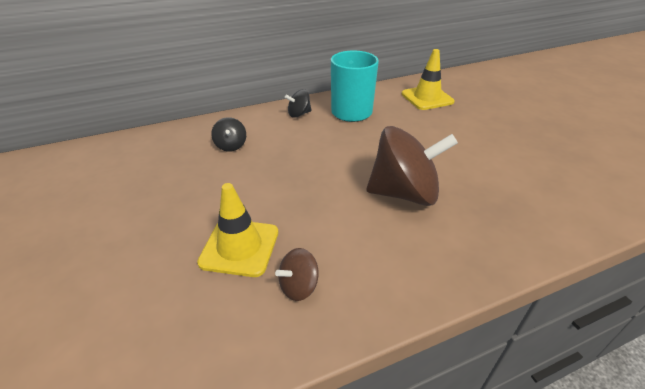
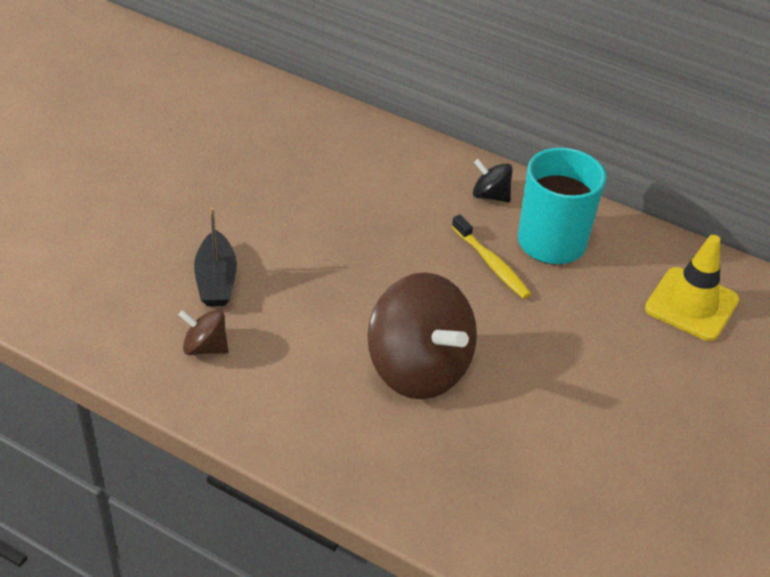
camera: 50 degrees right, 5 degrees up
(231, 146) = (360, 178): black spinning top -> none
(239, 247) = (216, 280): yellow traffic cone -> black boat
(347, 134) = (491, 264): none -> yellow toothbrush

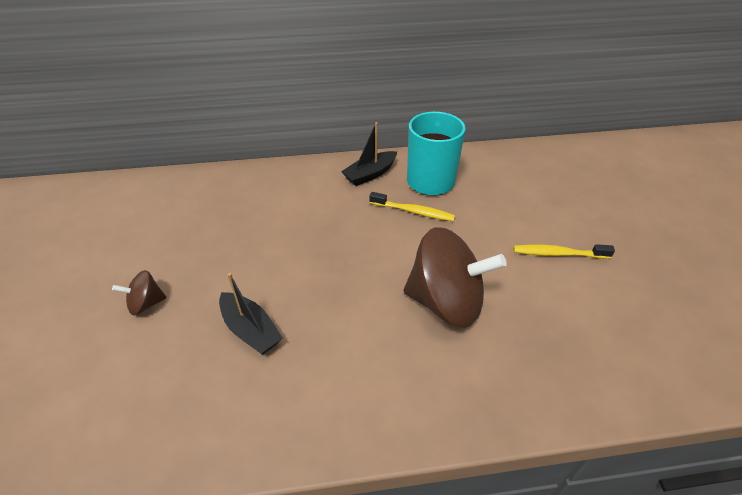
camera: 35 degrees left, 0 degrees up
(205, 347) = (291, 388): brown spinning top -> brown spinning top (146, 304)
(490, 195) = (370, 174): black spinning top -> black boat
(603, 401) = (558, 253): none -> yellow toothbrush
(691, 304) = (530, 175): yellow traffic cone -> none

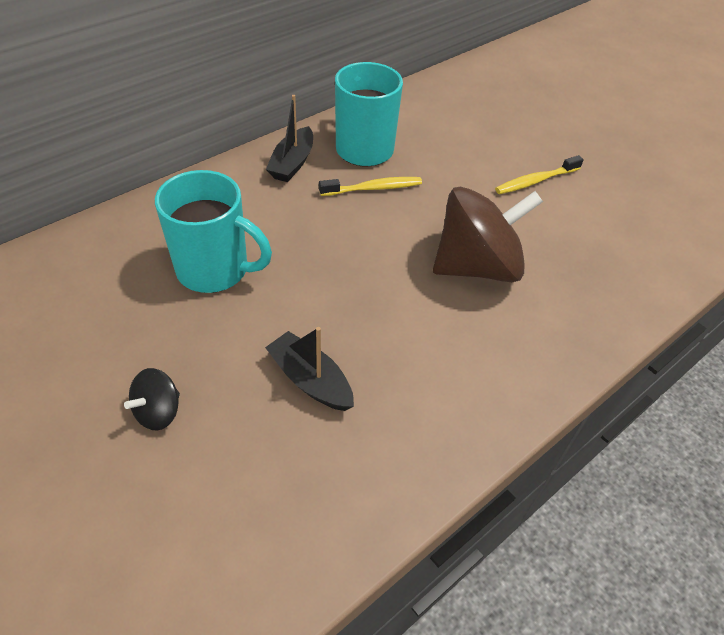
camera: 35 degrees left, 5 degrees up
(146, 304) = (158, 412): brown spinning top -> black spinning top
(250, 330) = (310, 380): black boat -> black boat turned 150 degrees counterclockwise
(258, 227) = (215, 270): none -> turquoise mug

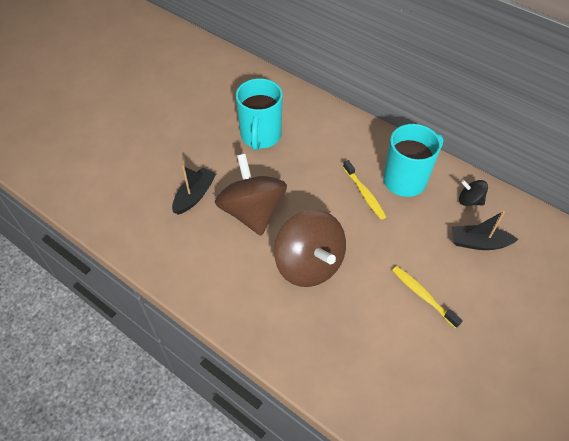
camera: 80 degrees right, 5 degrees up
(158, 412) = (164, 143): black spinning top -> black spinning top (469, 200)
(292, 163) = (370, 146): black boat -> black boat (478, 243)
(369, 309) = (252, 212): none -> brown spinning top

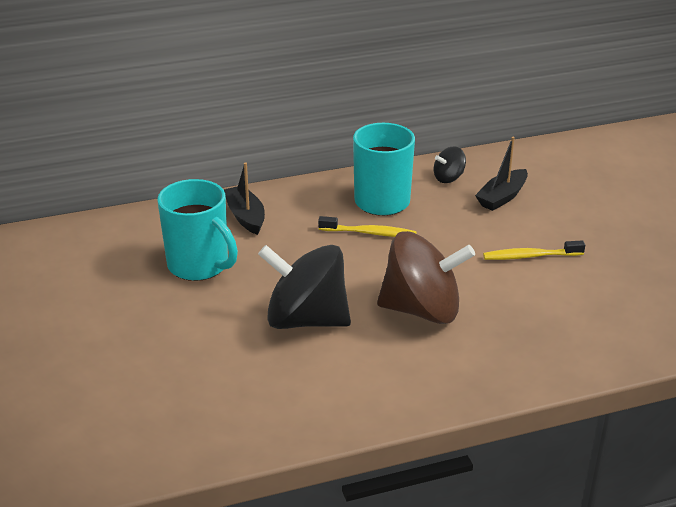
camera: 55 degrees left, 20 degrees down
(194, 195) = (228, 355): black boat -> black boat (245, 217)
(252, 212) = (306, 319): brown spinning top -> black spinning top

